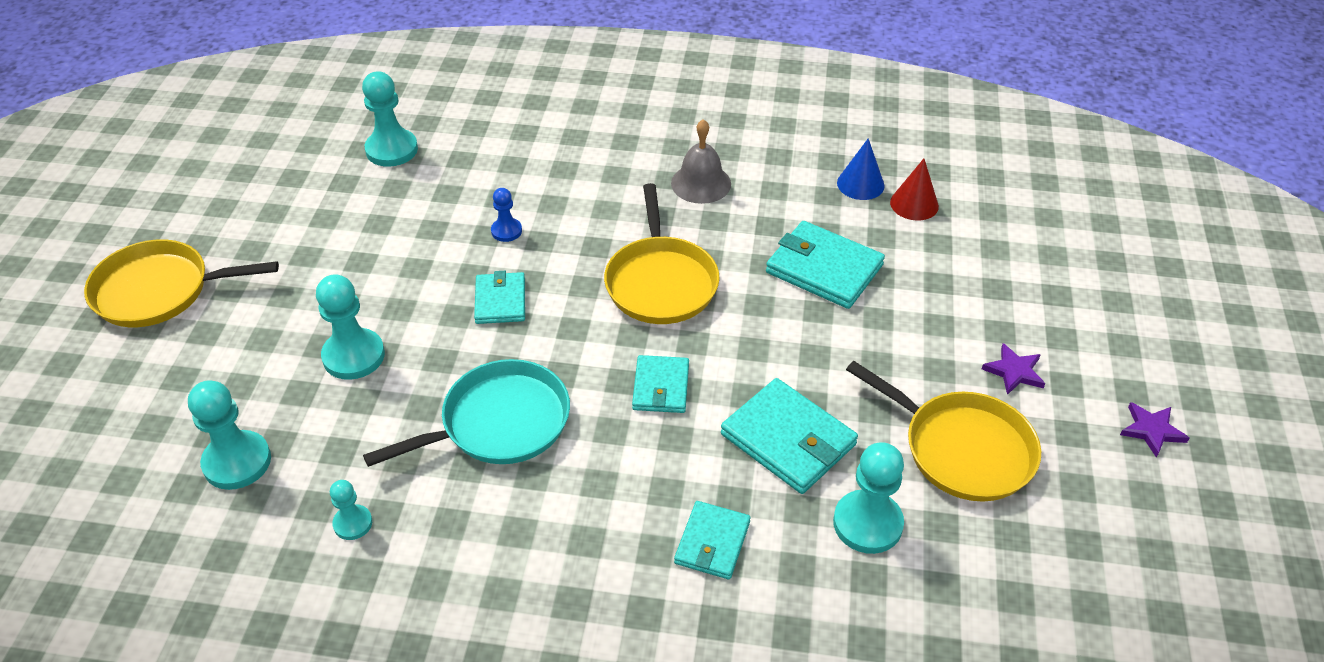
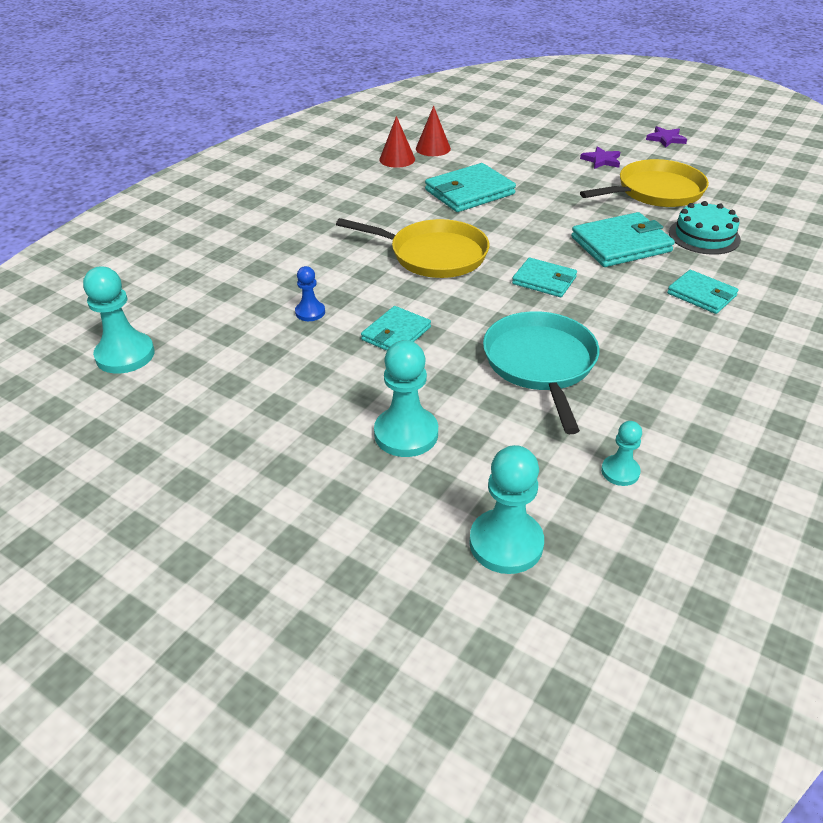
camera: 65 degrees left, 5 degrees down
(159, 291) = (186, 577): yellow pan -> none
(500, 301) = (396, 334): turquoise wallet -> turquoise wallet turned 75 degrees counterclockwise
(701, 183) = (338, 213): grey bell -> none
(860, 184) = (397, 159): blue cone -> red cone
(867, 523) = (704, 236): turquoise pawn -> turquoise cake

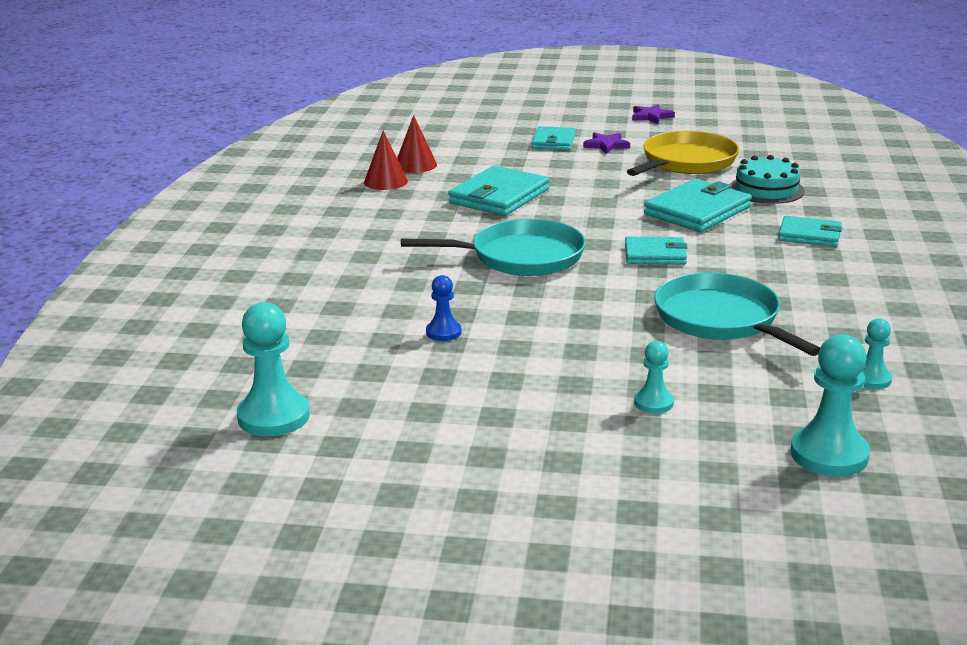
camera: 25 degrees left, 15 degrees down
(396, 334) = (555, 329): turquoise wallet -> turquoise wallet (553, 142)
(406, 434) = (653, 403): turquoise pawn -> turquoise pawn, size x0.56
(434, 255) = (521, 257): yellow pan -> turquoise pan

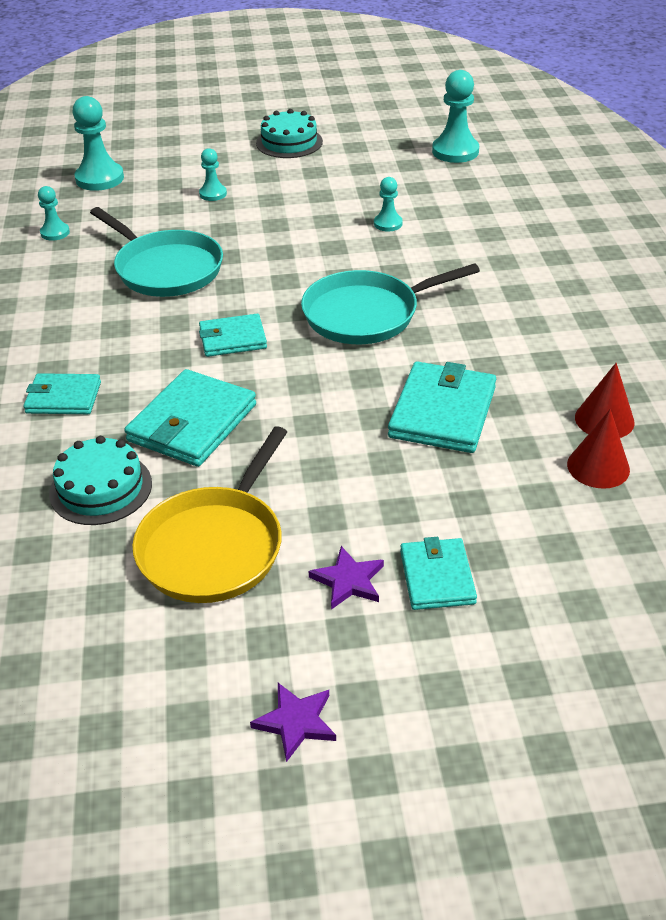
camera: 165 degrees right, 15 degrees up
(443, 332) = (388, 224): blue pawn -> turquoise pawn
(512, 476) = (289, 142): none -> turquoise cake

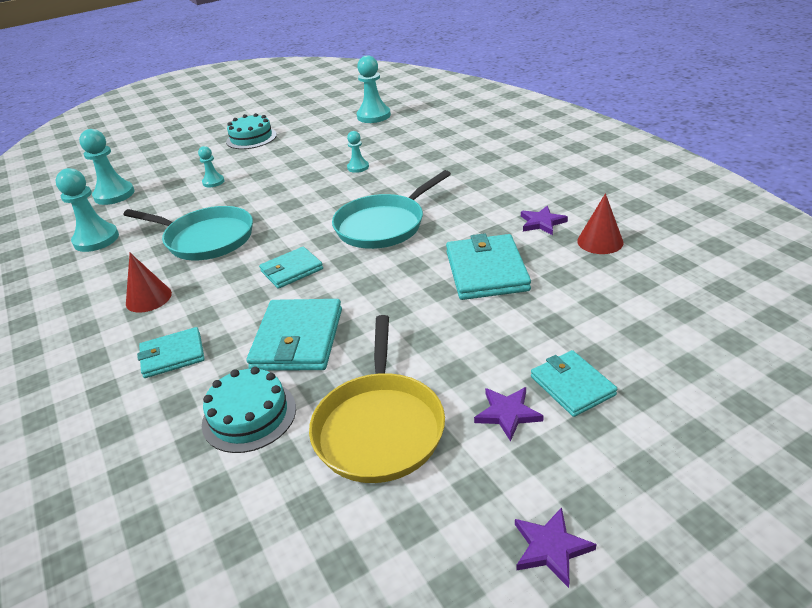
camera: 20 degrees left, 5 degrees down
(55, 233) = (96, 239): turquoise pawn -> turquoise pawn, size x1.80
(553, 371) = (542, 222): none -> purple star
(598, 467) = (621, 272): red cone -> red cone (148, 298)

